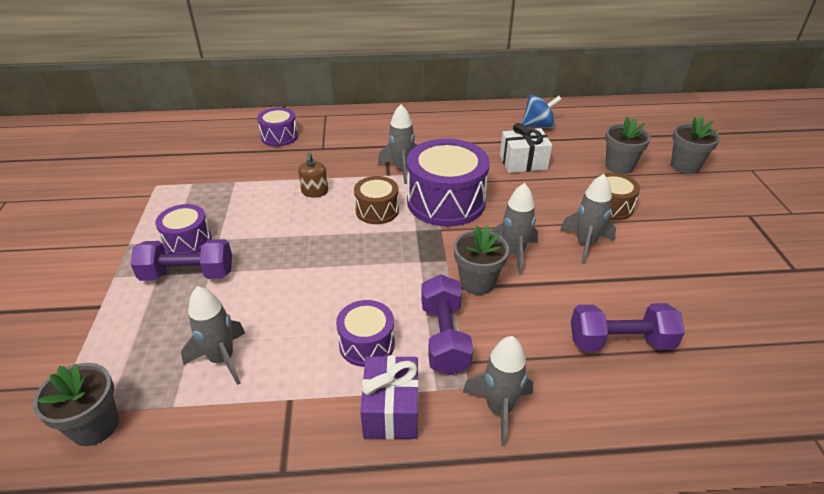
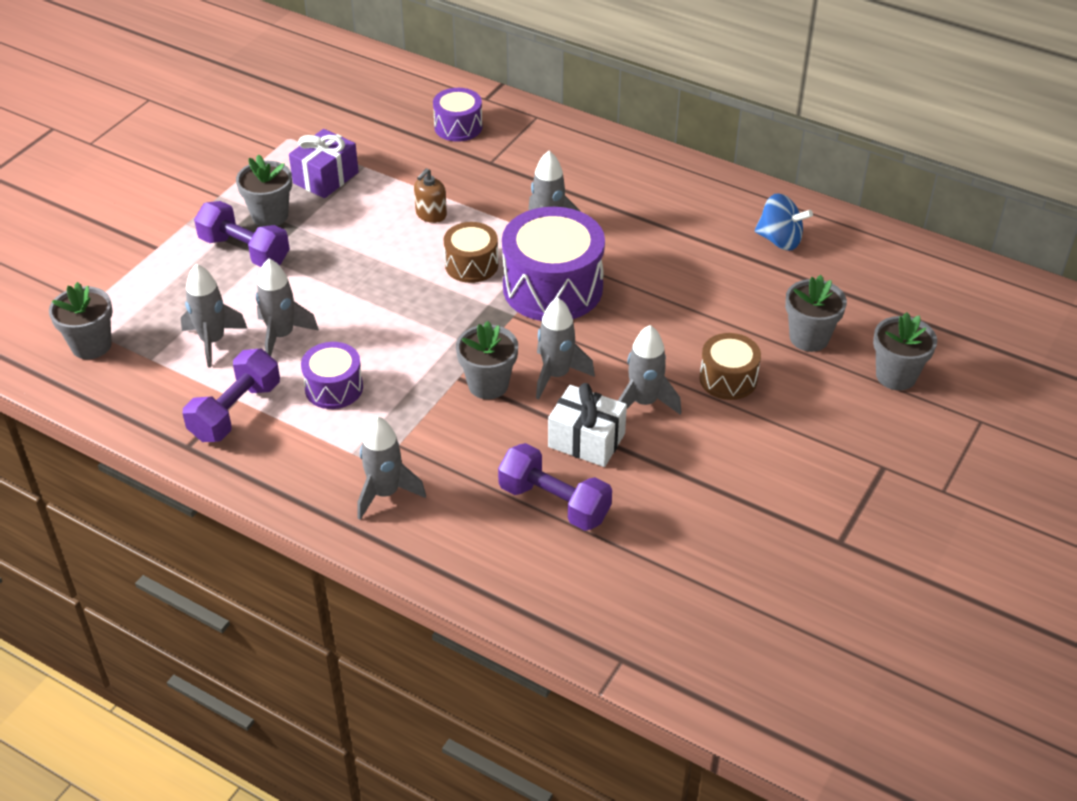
camera: 35 degrees right, 5 degrees up
(187, 241) = (270, 216): purple drum -> grey flower pot
(281, 324) = (281, 336): none -> grey rocket
(391, 410) = (302, 448): purple gift -> purple gift (325, 178)
(444, 337) = (403, 416): purple dumbbell -> purple dumbbell (235, 411)
(523, 162) = (697, 280): white gift -> white gift (586, 440)

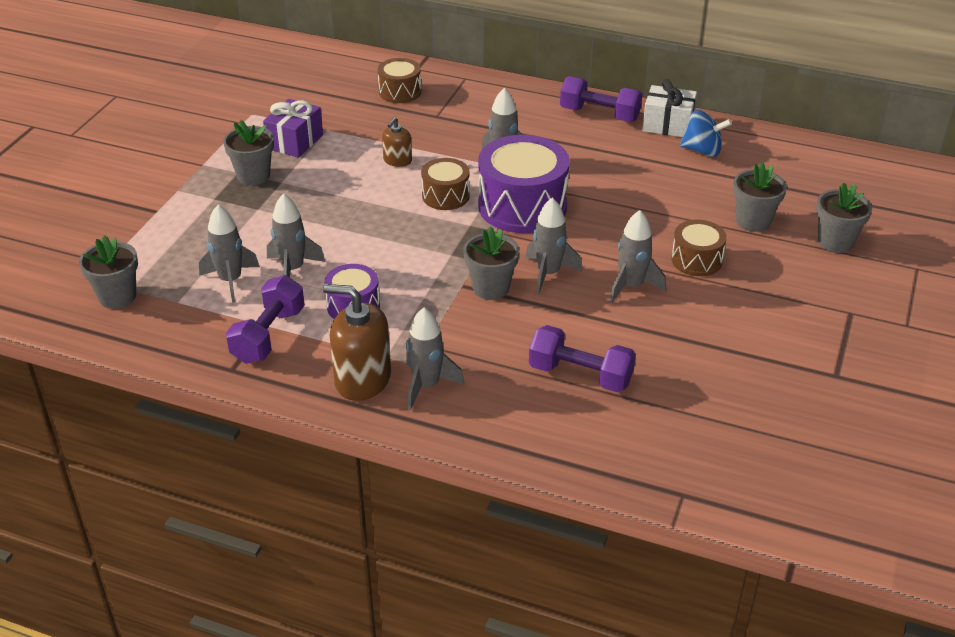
camera: 10 degrees left, 5 degrees down
(244, 251) = (238, 206): purple dumbbell -> purple dumbbell (599, 114)
(320, 476) = (362, 379): none -> brown soap dispenser
(458, 127) = (400, 92): purple drum -> brown drum
(586, 440) = (591, 322): white gift -> white gift (668, 125)

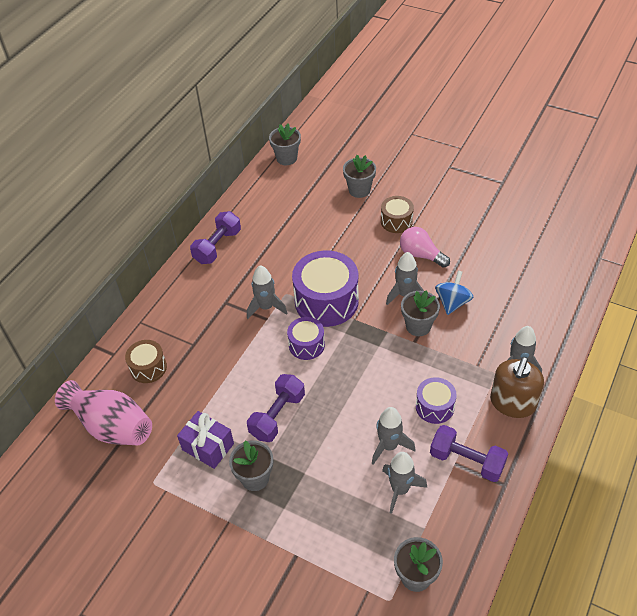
camera: 80 degrees left, 10 degrees up
(321, 81) = (111, 426): none -> pink vase
(397, 160) = (253, 373): brown soap dispenser -> none
(445, 196) = (306, 345): brown drum -> purple drum
(580, 375) = (505, 289): purple dumbbell -> purple dumbbell (277, 416)
(631, 286) = (421, 255): grey rocket -> pink light bulb
(668, 125) = (241, 212): white gift -> none
(702, 150) = (276, 200): blue spinning top -> blue spinning top (452, 302)
(835, 242) = (384, 160): grey flower pot -> grey flower pot (286, 158)

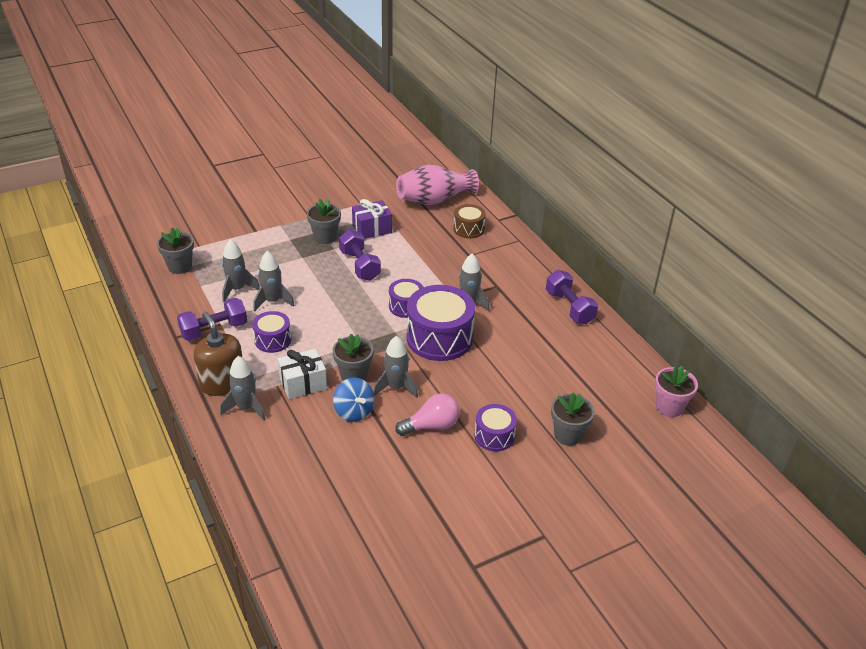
camera: 120 degrees right, 10 degrees down
(286, 158) = (669, 407): grey flower pot -> pink flower pot
(396, 221) = (494, 436): brown drum -> purple drum
(458, 351) = (303, 383): none -> white gift

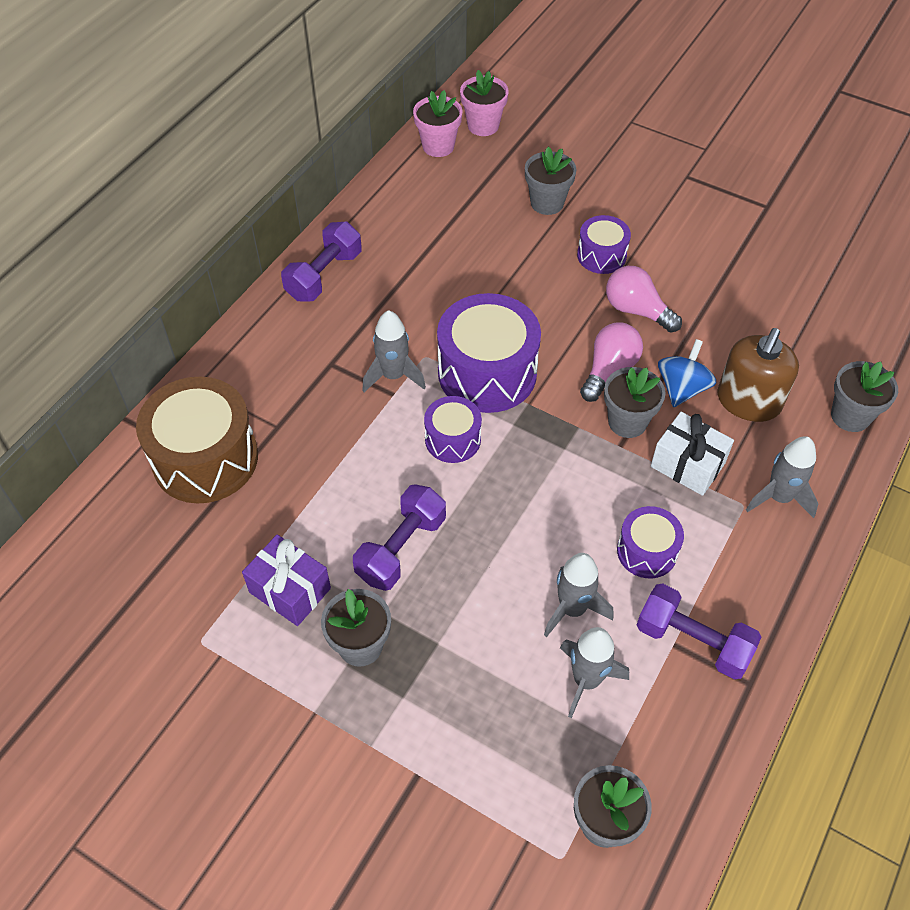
camera: 120 degrees left, 15 degrees up
(222, 383) = (768, 553): brown soap dispenser -> brown soap dispenser (748, 401)
(258, 478) = (850, 416): none -> grey flower pot
(396, 387) = (609, 370): grey rocket -> pink light bulb
(434, 200) = (142, 547): pink vase -> none
(468, 229) = (205, 458): brown drum -> brown drum, size x1.85
(681, 442) = (483, 126): none -> pink flower pot

